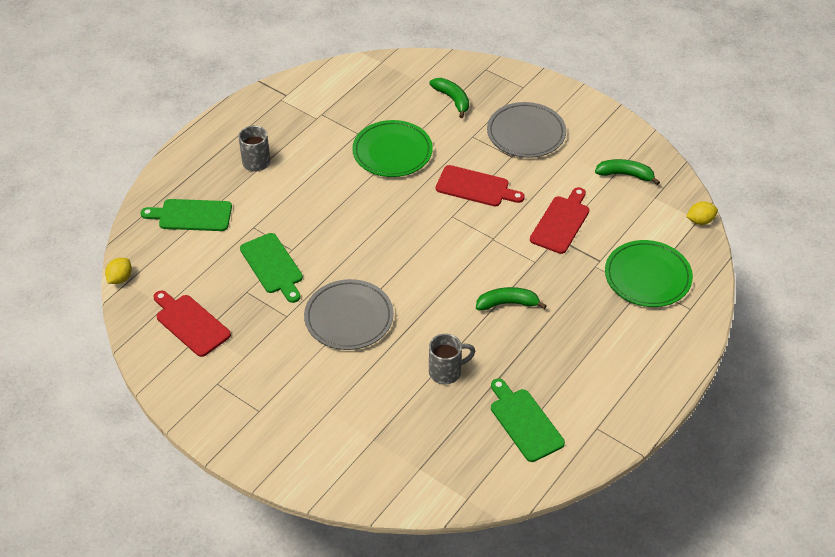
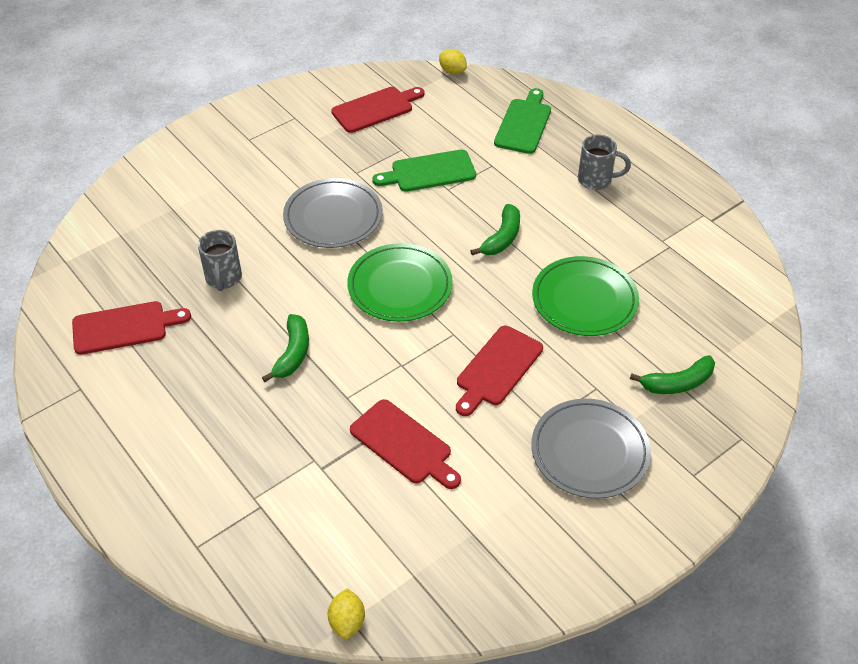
camera: 105 degrees right, 0 degrees up
(524, 422) = (124, 327): green cutting board -> red cutting board
(625, 175) = (472, 552): green banana -> green banana (502, 238)
(647, 277) = (271, 515): green plate -> green plate (400, 286)

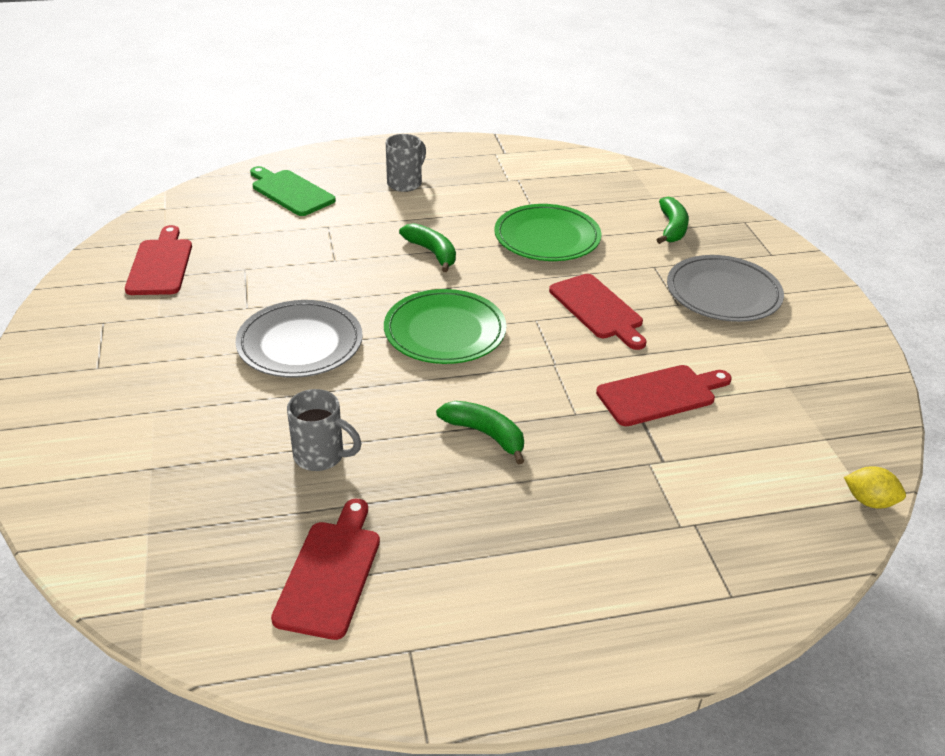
camera: 65 degrees left, 10 degrees down
(429, 172) = (298, 263): green cutting board -> none
(452, 71) = (164, 203): yellow lemon -> none

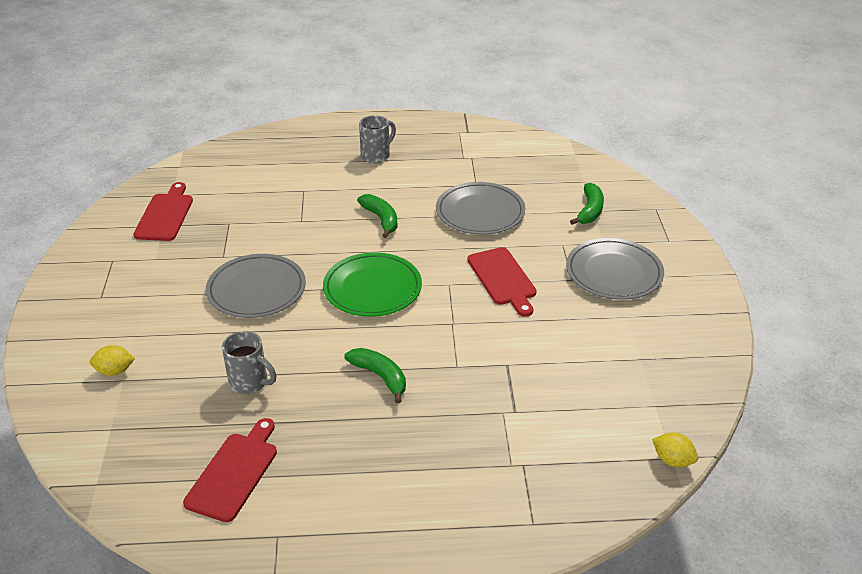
camera: 10 degrees right, 0 degrees up
(137, 458) = (115, 371): none -> yellow lemon
(290, 192) = (281, 158): green cutting board -> none
(547, 237) = (480, 212): green plate -> grey plate
(660, 394) = (531, 356): red cutting board -> none

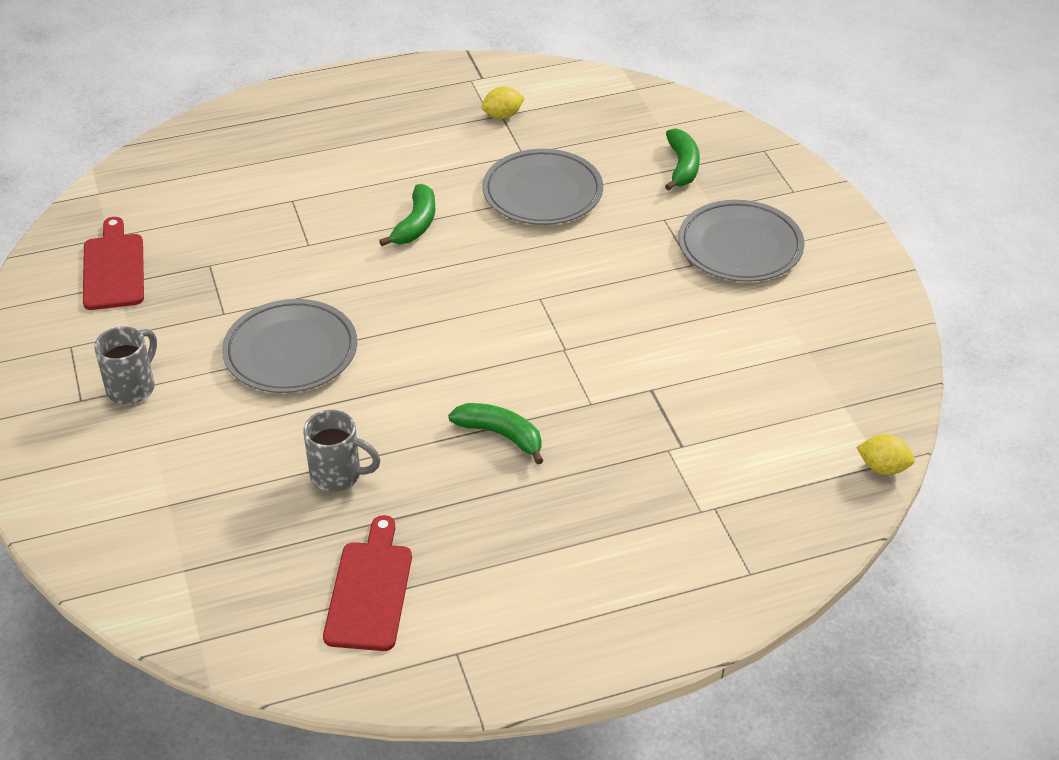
camera: 15 degrees left, 5 degrees up
(115, 371) = (151, 495): yellow lemon -> yellow lemon (502, 116)
(372, 288) = (443, 322): green plate -> none
(376, 155) = (371, 132): grey mug -> grey mug (132, 387)
(381, 219) = (416, 224): green banana -> green banana turned 60 degrees clockwise
(503, 279) = (606, 279): red cutting board -> none

